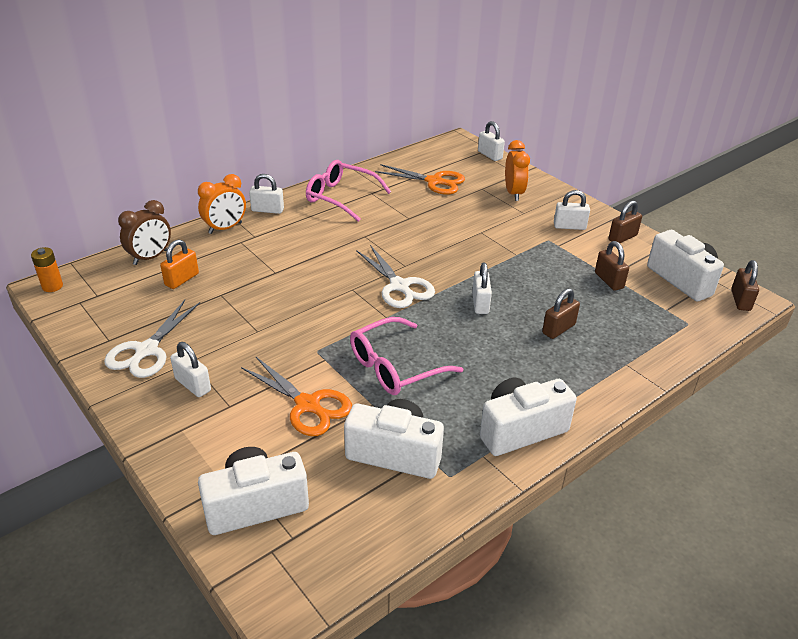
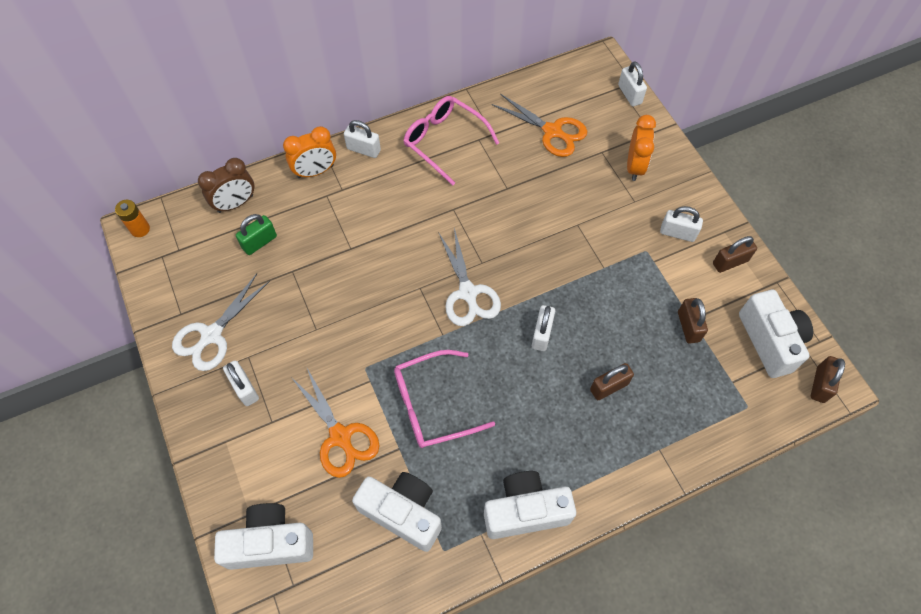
camera: 15 degrees right, 25 degrees up
(182, 279) = (259, 242): orange padlock -> green padlock

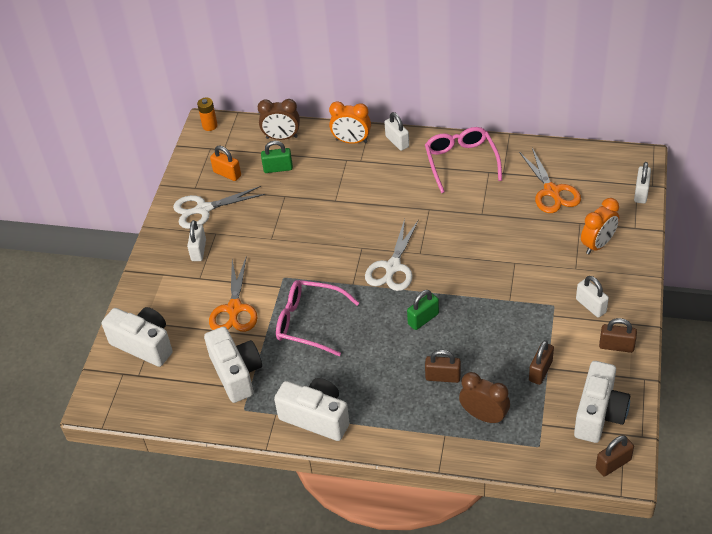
camera: 40 degrees right, 15 degrees down
(206, 277) = (227, 174): none -> orange padlock
(542, 334) = (423, 319): white padlock -> green padlock
(677, 406) = (484, 416): none -> brown clock

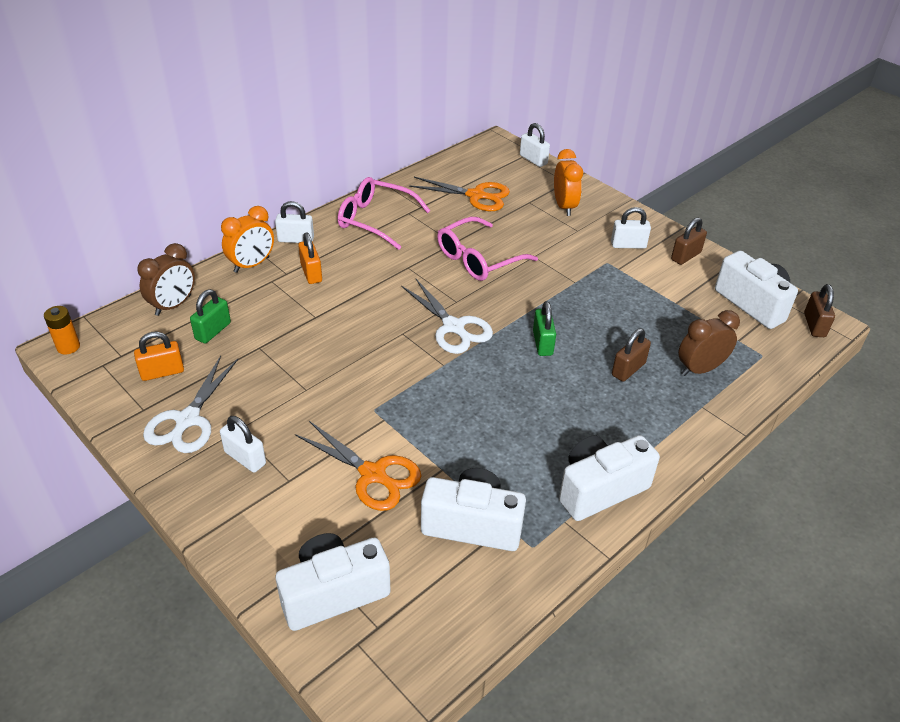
camera: 60 degrees left, 5 degrees down
(309, 322) = (460, 424): pink glasses -> pink glasses (478, 259)
(372, 171) = (311, 273): none -> orange padlock
(540, 371) = (676, 309): brown padlock -> none

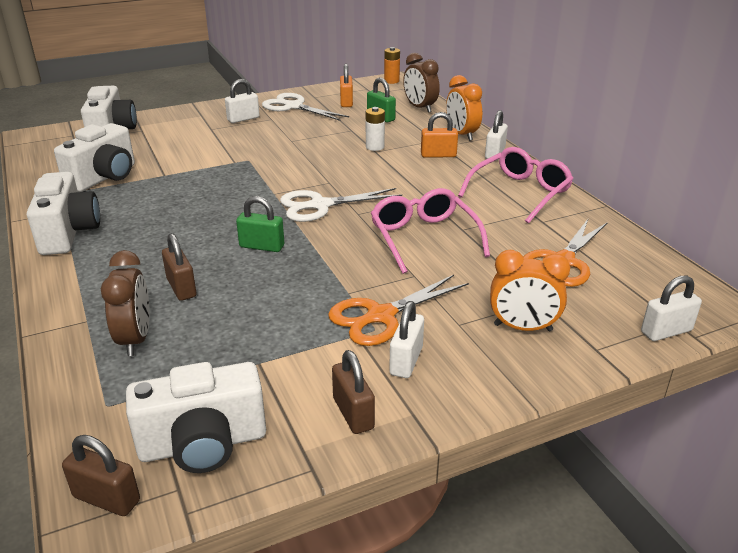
camera: 110 degrees right, 10 degrees down
(304, 319) = (375, 147): none -> white battery
(373, 474) = (186, 152): orange scissors -> orange scissors (381, 316)

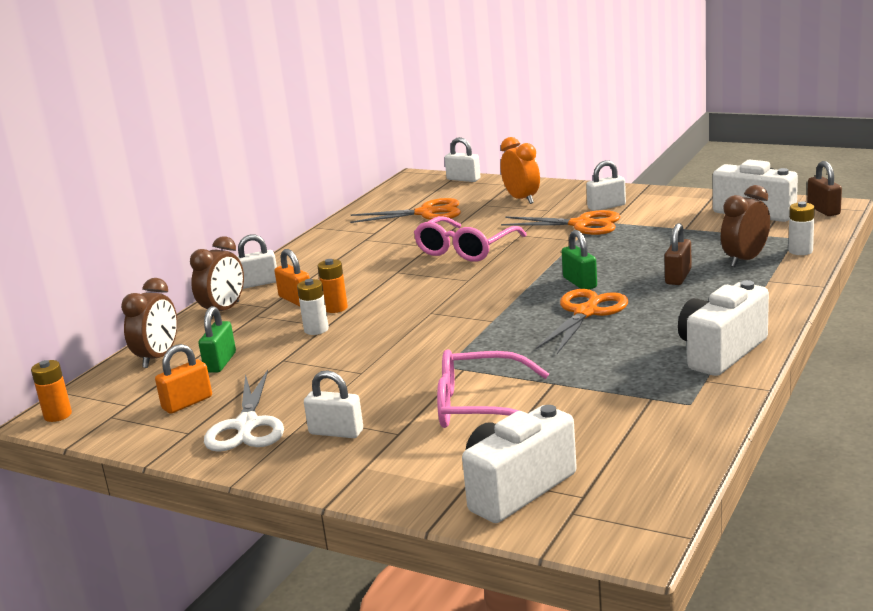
camera: 125 degrees left, 10 degrees down
(81, 382) = (800, 251): none -> white battery
(104, 177) = (617, 407): white camera -> none
(214, 223) = (586, 313): none -> orange scissors
(320, 205) = (480, 295): white scissors -> none
(353, 413) = (667, 200): brown padlock -> none
(398, 161) = (335, 308): none -> orange battery
(461, 134) = (224, 310): orange clock -> brown clock
(520, 193) = (333, 251): pink glasses -> pink glasses (479, 407)

